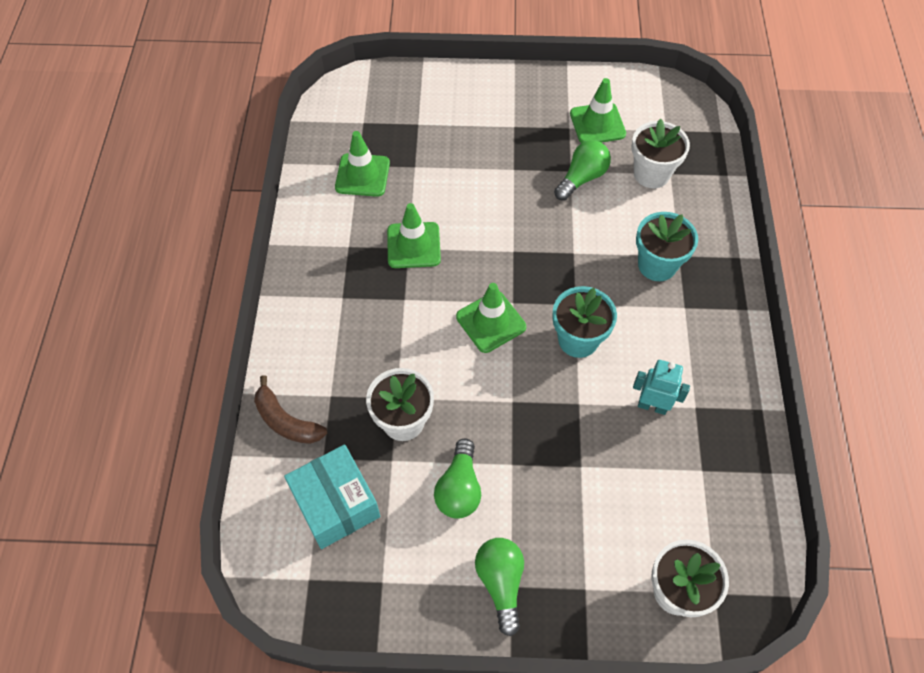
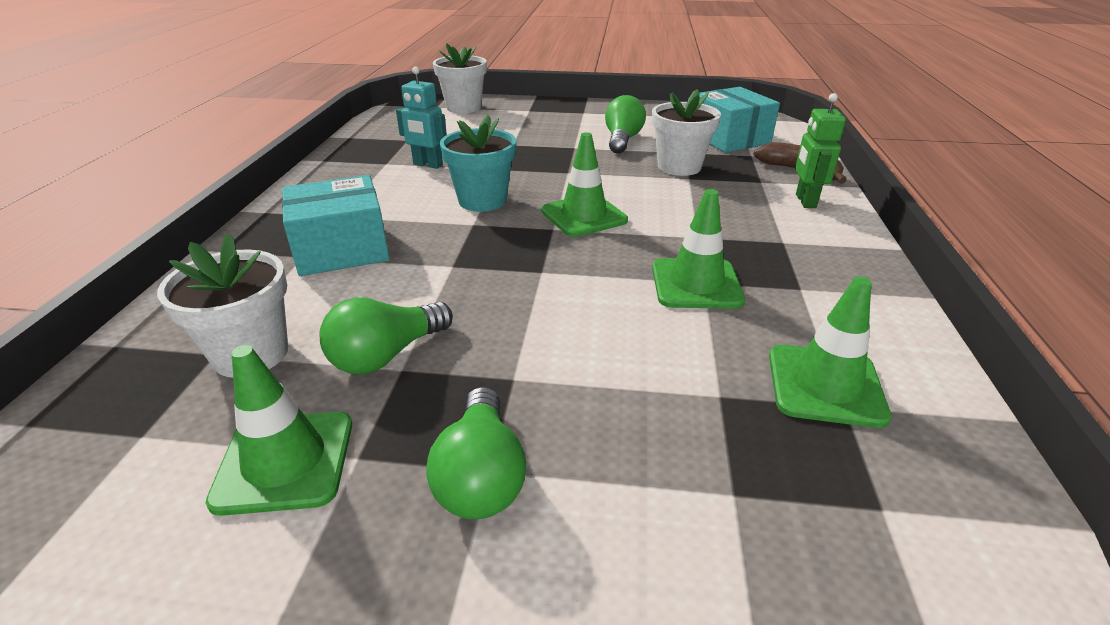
camera: 175 degrees left, 25 degrees down
(303, 360) = (805, 201): none -> green robot
(501, 583) = (591, 113): green light bulb -> green light bulb (481, 476)
(657, 265) = (342, 249): turquoise flower pot -> turquoise box

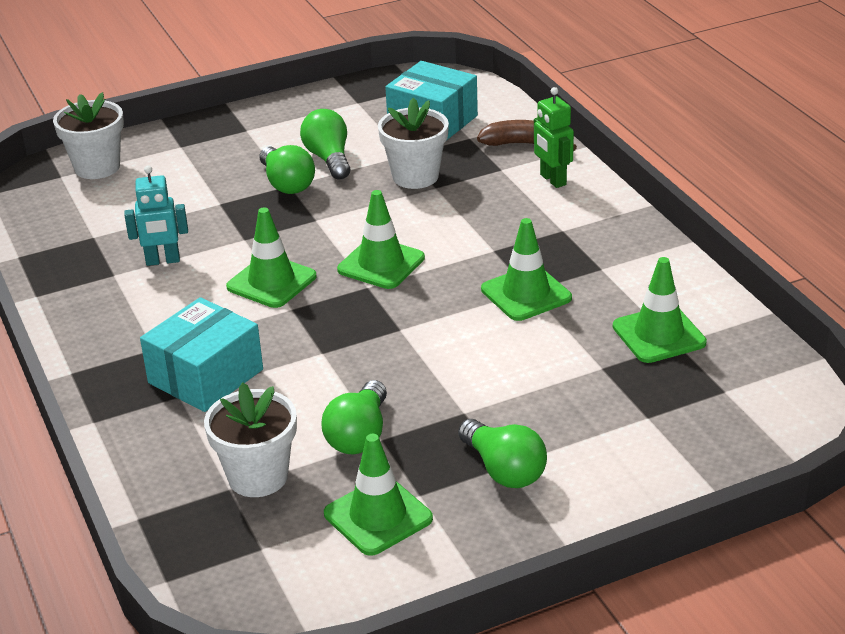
camera: 30 degrees left, 0 degrees up
(482, 201) = (271, 282): turquoise flower pot -> green traffic cone
(573, 146) = (287, 184): none -> green light bulb

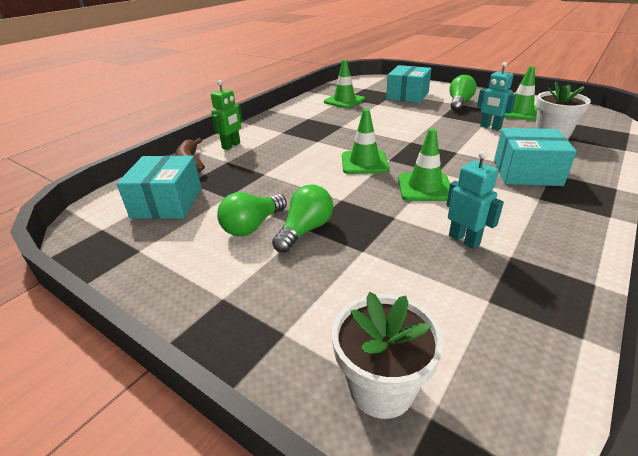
camera: 120 degrees left, 0 degrees up
(359, 435) = (490, 127): green light bulb -> turquoise robot
(415, 176) = (255, 184): white flower pot -> none
(526, 294) = (346, 126): green traffic cone -> none
(615, 425) = (407, 96): none -> turquoise box

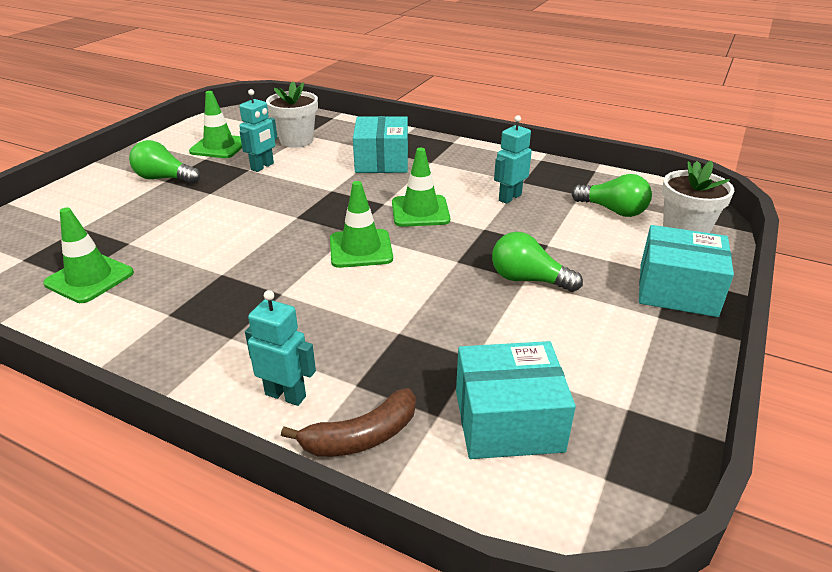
camera: 100 degrees left, 0 degrees up
(231, 146) = (286, 395): green robot -> turquoise robot
(252, 226) = (535, 319): green light bulb -> green light bulb (613, 210)
(407, 96) = (102, 216): turquoise box -> turquoise box (677, 290)

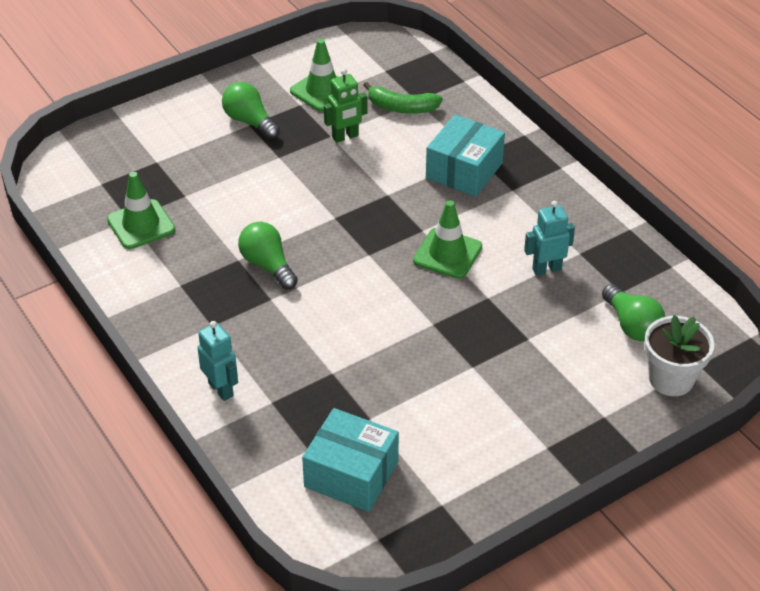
camera: 30 degrees right, 10 degrees up
(262, 167) = (345, 137): turquoise robot -> green robot
(296, 141) = (401, 107): white flower pot -> green banana
(360, 249) = (363, 277): green traffic cone -> none
(361, 436) = (249, 441): brown banana -> none
(528, 280) = (475, 368): green light bulb -> green light bulb (267, 265)
(677, 290) = (592, 432): turquoise box -> none

